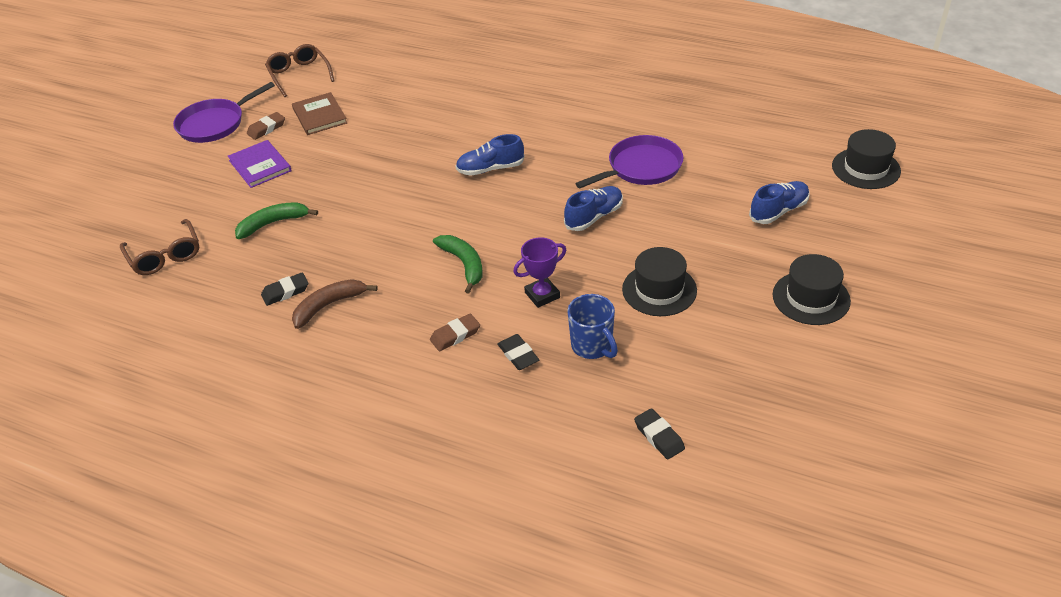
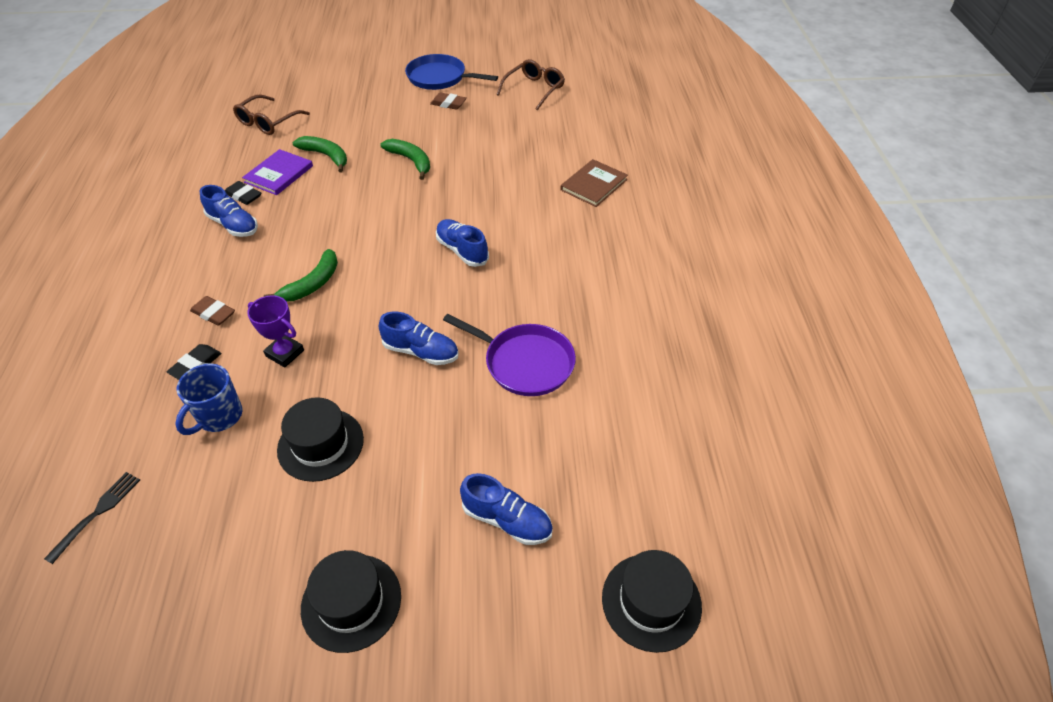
camera: 60 degrees right, 5 degrees up
(214, 124) = (439, 78): purple pan -> blue pan
(260, 166) = (397, 120): purple book -> purple book (279, 174)
(320, 115) = (483, 122): brown book -> brown book (594, 185)
(329, 305) = (233, 225): brown banana -> blue shoe
(336, 171) = (411, 161): none -> green banana
(659, 436) = (96, 514): black eraser -> black fork

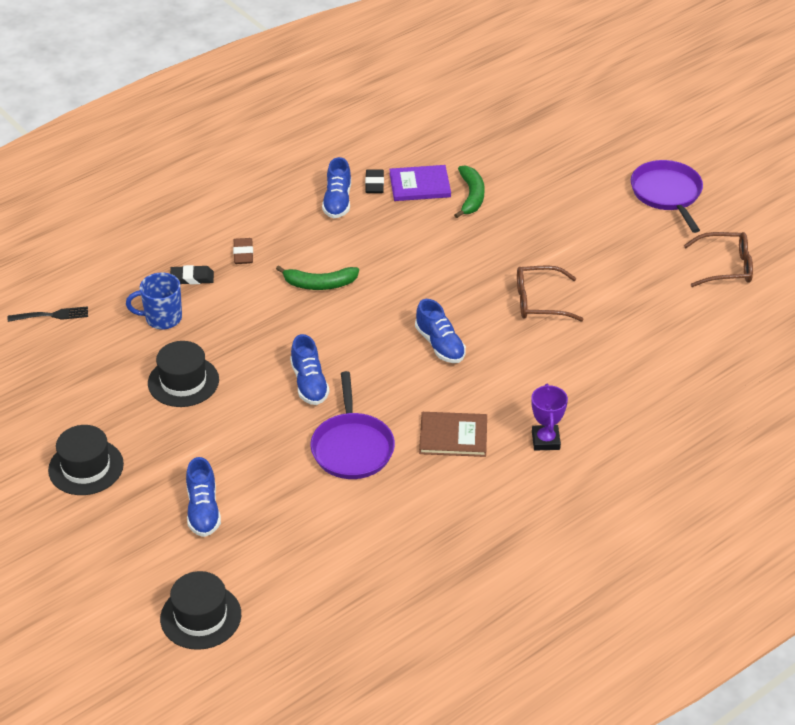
camera: 55 degrees right, 5 degrees down
(268, 122) = (477, 134): brown glasses -> brown glasses (540, 301)
(285, 353) = (242, 314): purple trophy -> purple trophy (545, 440)
(411, 161) = (521, 249): green banana -> none
(439, 78) = (667, 194): blue pan -> purple pan
(448, 104) = (632, 223): brown eraser -> none
(462, 250) = (440, 345): blue shoe -> blue shoe turned 135 degrees clockwise
(594, 185) = (617, 383): brown book -> brown book (453, 436)

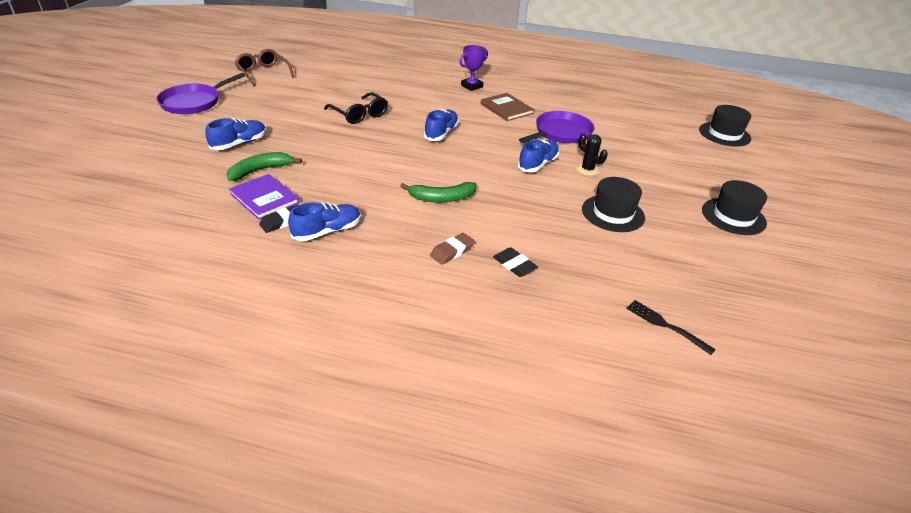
camera: 130 degrees left, 5 degrees down
(162, 318) = (576, 256): blue mug -> none
(203, 510) = (677, 160): blue shoe -> blue shoe (239, 144)
(263, 416) = (587, 169): none -> black cactus
(319, 284) = (441, 198): green banana -> green banana turned 120 degrees clockwise
(540, 301) = (359, 114): brown glasses -> black glasses

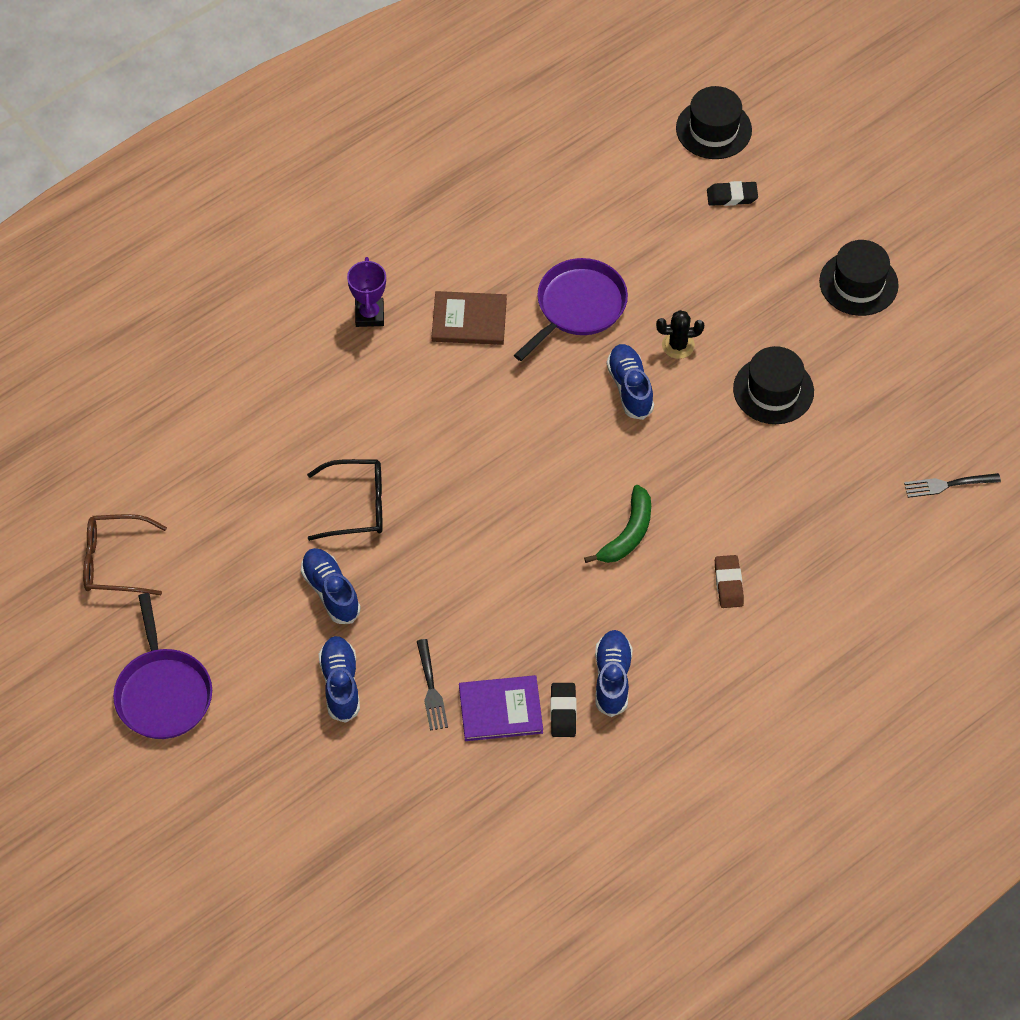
camera: 50 degrees left, 20 degrees up
(260, 170) = (431, 688): green banana -> black fork
(441, 133) = (480, 441): blue shoe -> blue shoe (330, 591)
(514, 265) = (788, 544): black eraser -> black eraser (732, 196)
(561, 133) = (578, 306): purple pan -> purple pan turned 45 degrees clockwise

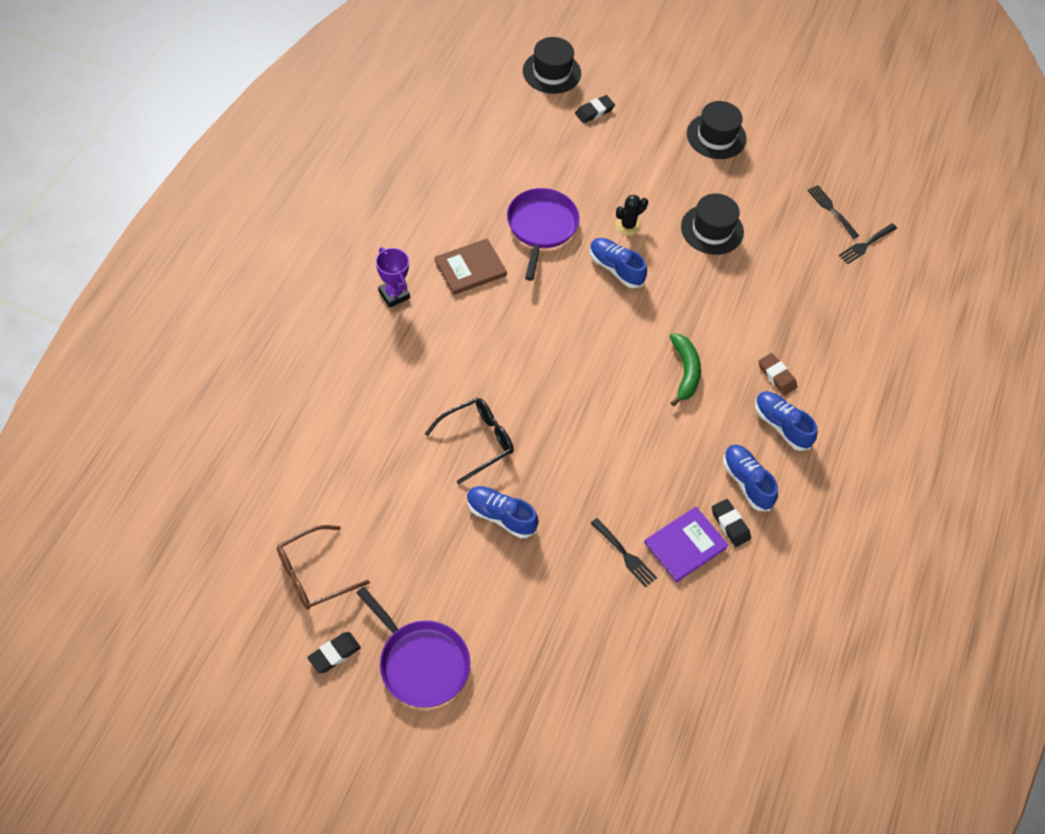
camera: 35 degrees left, 0 degrees up
(88, 645) = (334, 654): none -> black eraser
(340, 684) = (555, 585): blue shoe -> blue shoe (781, 425)
(936, 428) = (832, 210): none -> black fork

